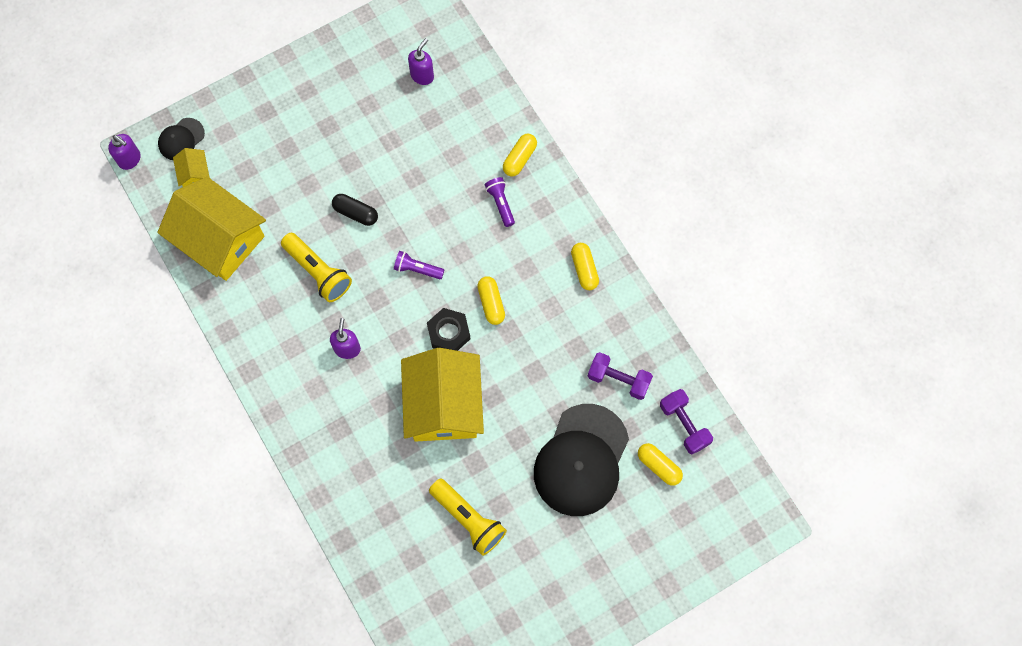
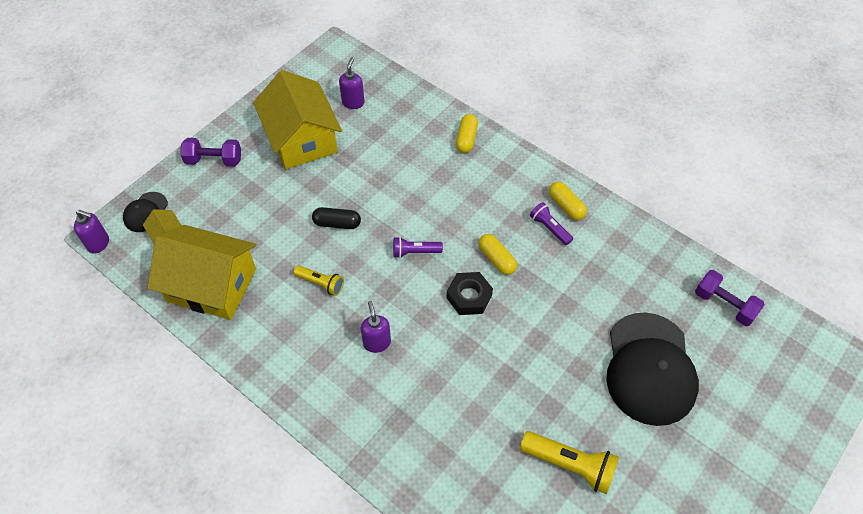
camera: 20 degrees left, 15 degrees down
(318, 272) = (321, 283): yellow flashlight -> yellow flashlight, size x0.61
(443, 405) = (494, 363): yellow house -> yellow house (301, 139)
(500, 203) = (466, 177): purple flashlight -> purple flashlight (549, 228)
(618, 379) = (645, 286): purple dumbbell -> purple dumbbell (214, 160)
(659, 466) = (723, 349): yellow capsule -> none

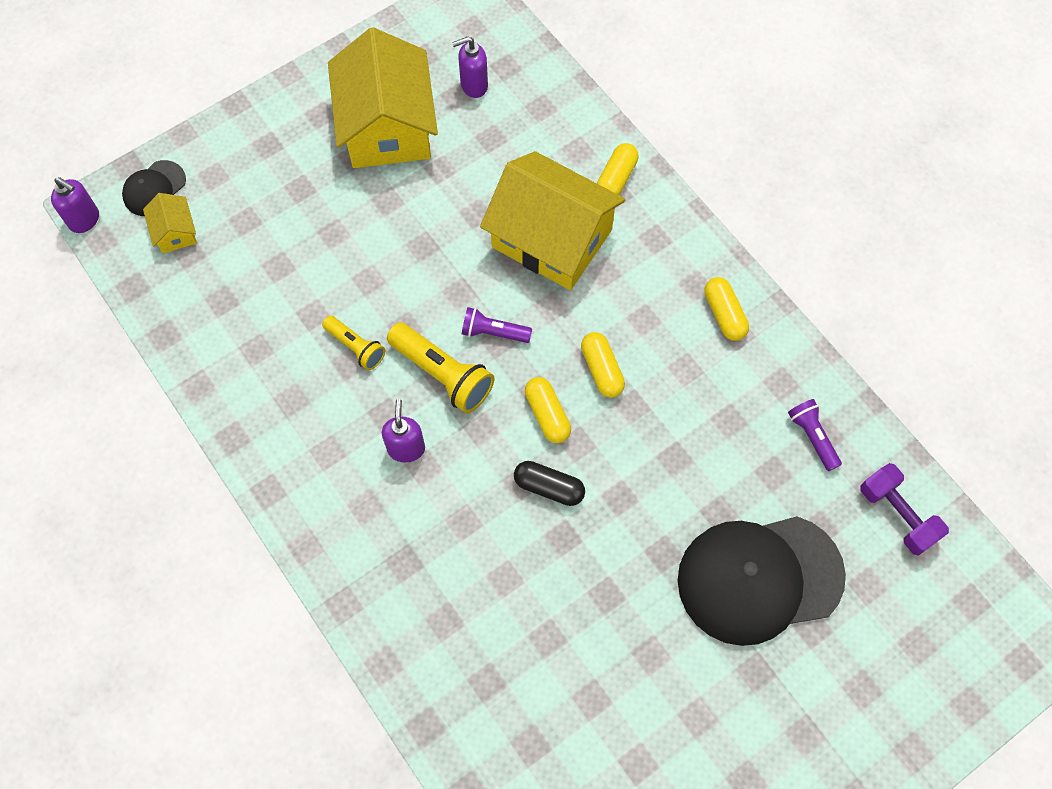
camera: 15 degrees right, 10 degrees up
(212, 285) = (214, 314): yellow house -> yellow house (552, 238)
(214, 160) = (261, 132): purple dumbbell -> none
(337, 223) = (401, 265): black capsule -> black capsule (549, 487)
(353, 102) = (473, 85): purple soap dispenser -> purple soap dispenser turned 135 degrees counterclockwise
(469, 296) = (547, 415): black nut -> yellow capsule
(549, 228) = (690, 342): purple flashlight -> purple flashlight (812, 437)
(570, 465) = (607, 679): yellow flashlight -> yellow flashlight (443, 374)
(650, 368) = (759, 578): black cap -> black cap turned 60 degrees clockwise

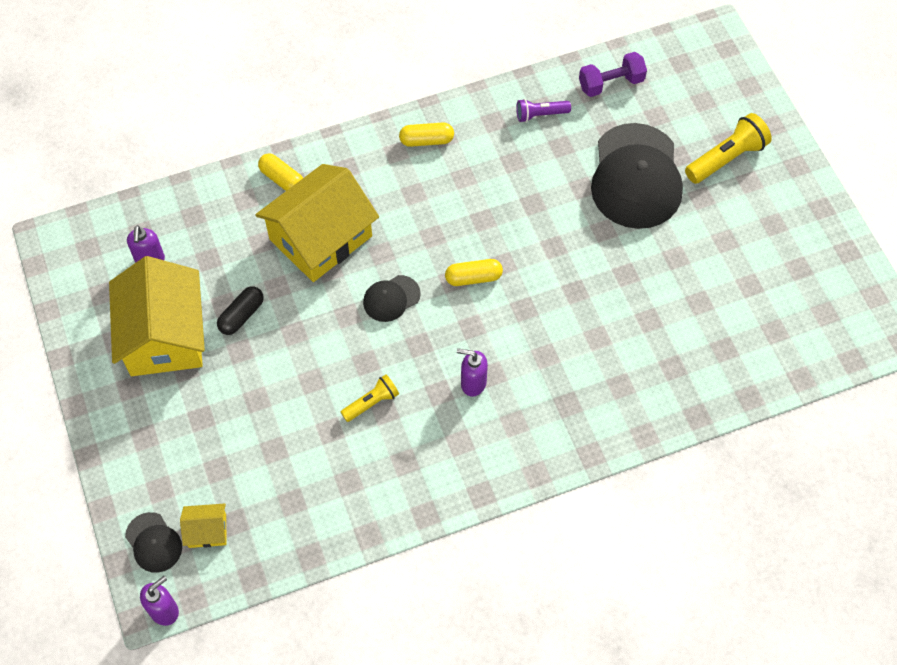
camera: 75 degrees left, 5 degrees down
(387, 126) = (164, 336): yellow house -> yellow house turned 75 degrees clockwise
(443, 374) = (416, 343): yellow flashlight -> yellow flashlight (726, 158)
(493, 332) = (391, 298): purple flashlight -> black cap
(549, 487) = (533, 291): black capsule -> black capsule (241, 315)
(601, 370) = (447, 232): yellow capsule -> none

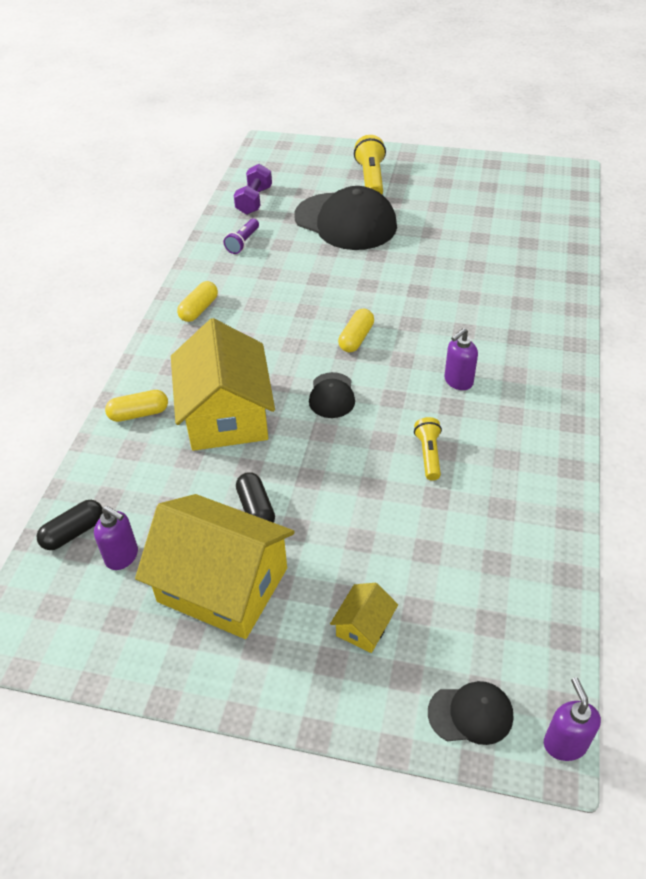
camera: 55 degrees left, 15 degrees down
(151, 217) = (74, 532): none -> black capsule
(207, 531) = (486, 653): yellow house -> yellow house (364, 626)

